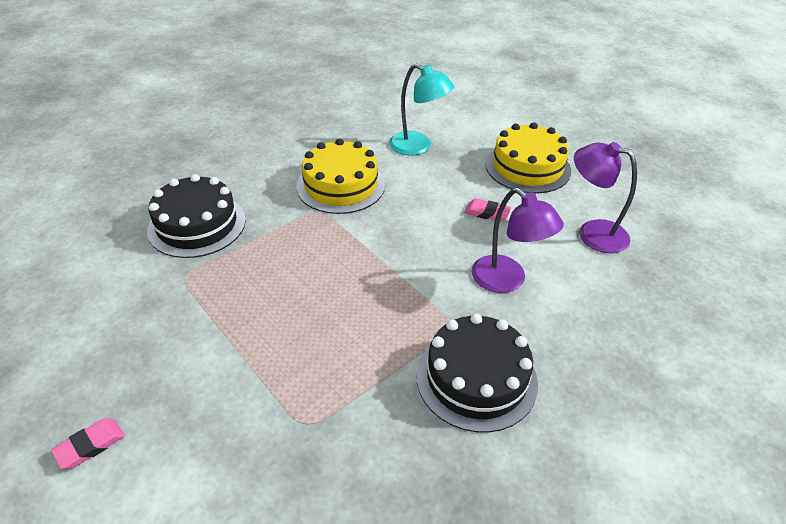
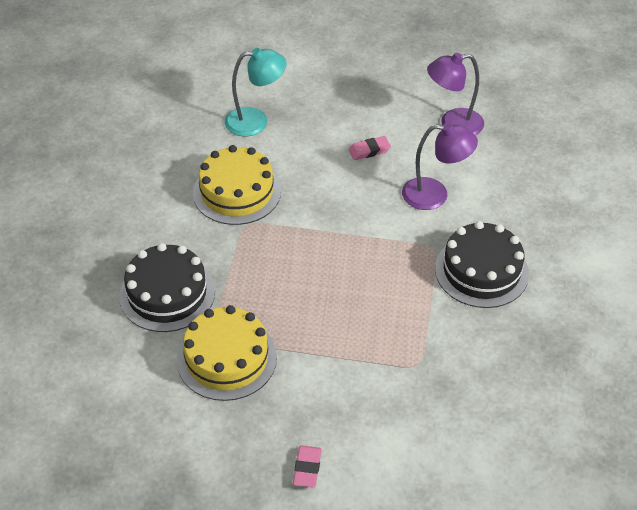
camera: 40 degrees left, 5 degrees up
(527, 167) = (357, 93): yellow cake -> yellow cake (226, 358)

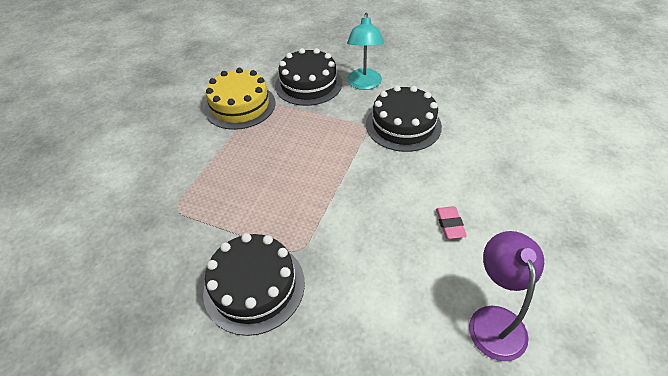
camera: 105 degrees right, 0 degrees up
(237, 192) = (403, 125): yellow cake -> black cake
(255, 121) = (496, 145): turquoise lamp -> turquoise lamp (364, 84)
(307, 468) = (132, 133): pink eraser -> none
(435, 195) = (373, 270): purple lamp -> none

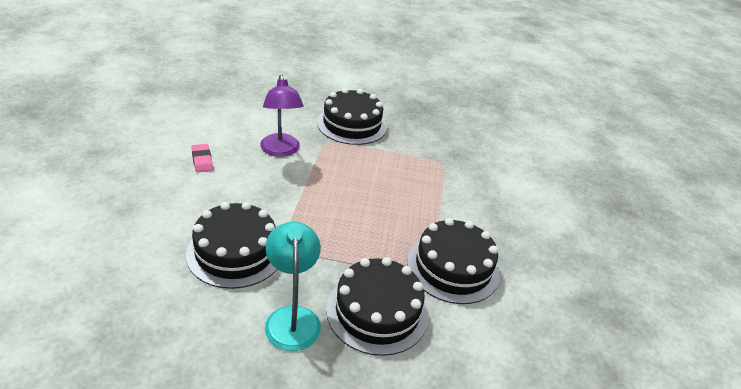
camera: 160 degrees right, 10 degrees down
(240, 106) = (453, 267): yellow cake -> black cake
(494, 320) = (185, 114): purple lamp -> purple lamp (281, 151)

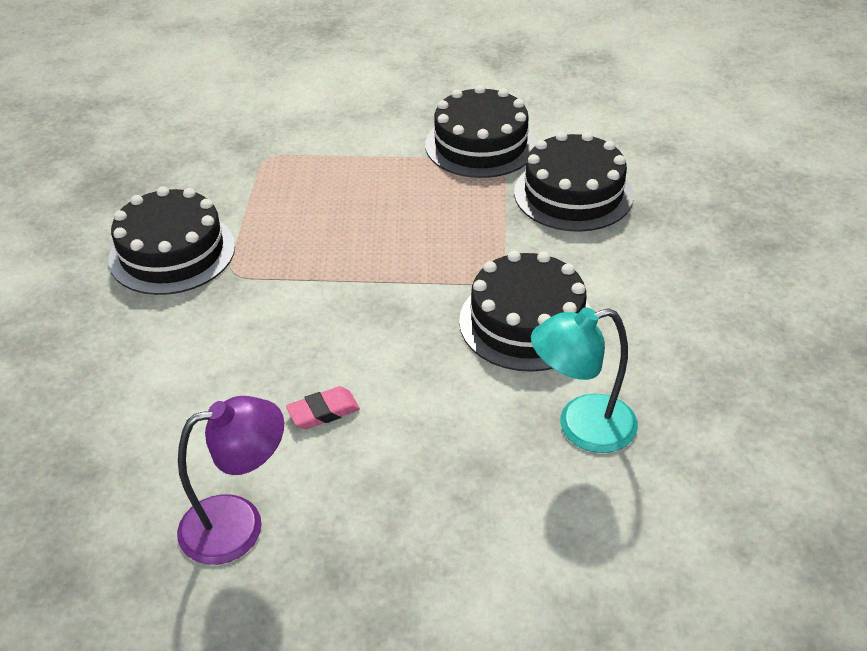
camera: 90 degrees left, 5 degrees up
(281, 151) = (271, 322): purple lamp -> purple lamp (239, 524)
(292, 318) = (612, 254): turquoise lamp -> turquoise lamp (581, 427)

